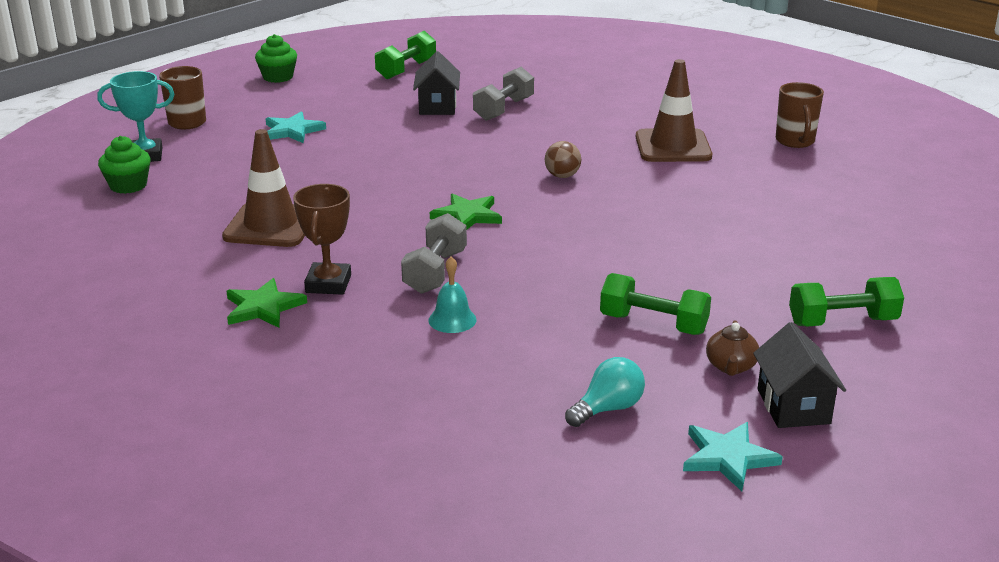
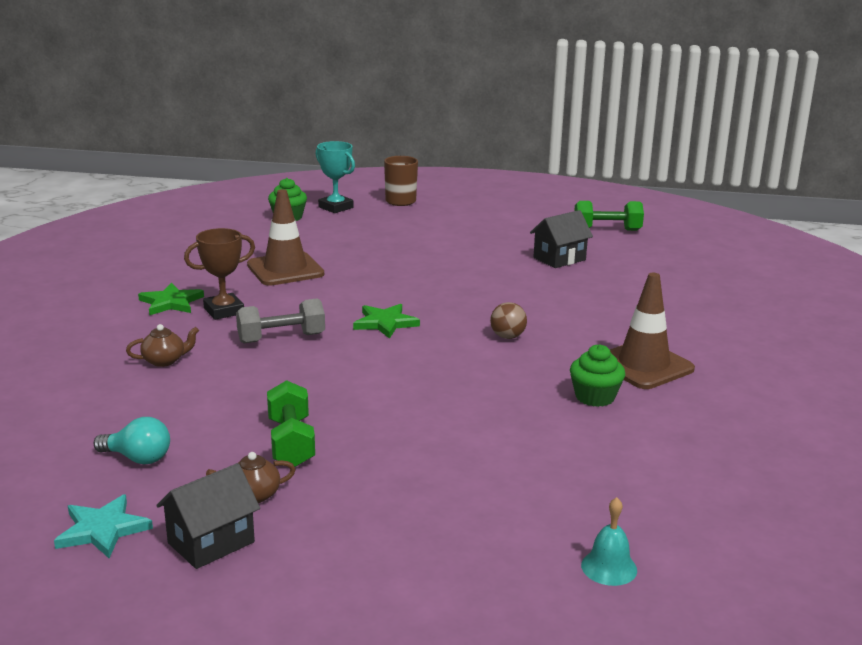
camera: 55 degrees right, 5 degrees down
(278, 77) = (517, 200): green cupcake -> green cupcake (595, 397)
(292, 131) = (437, 231): turquoise star -> none
(408, 345) = (164, 361): none -> brown teapot
(452, 320) = (216, 364): turquoise bell -> turquoise bell (609, 567)
(503, 109) = (597, 281): grey dumbbell -> none
(795, 141) = (761, 420): brown mug -> none
(842, 322) = (394, 534): green dumbbell -> none

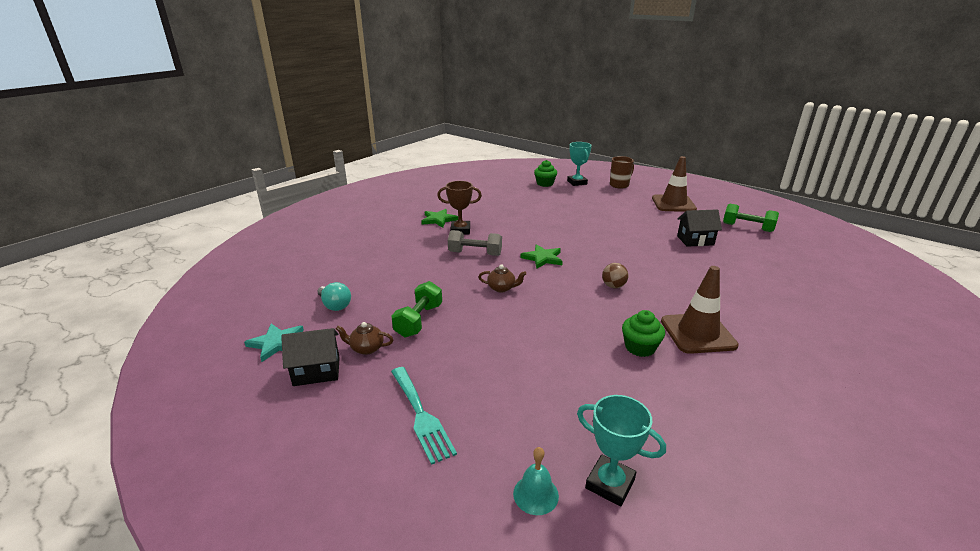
camera: 30 degrees right, 5 degrees up
(164, 361) = (403, 252): brown teapot -> brown teapot (502, 288)
(285, 269) = (515, 213): brown traffic cone -> brown traffic cone (673, 204)
(410, 542) = (421, 416): none -> turquoise fork
(671, 533) = (610, 484): none -> turquoise trophy

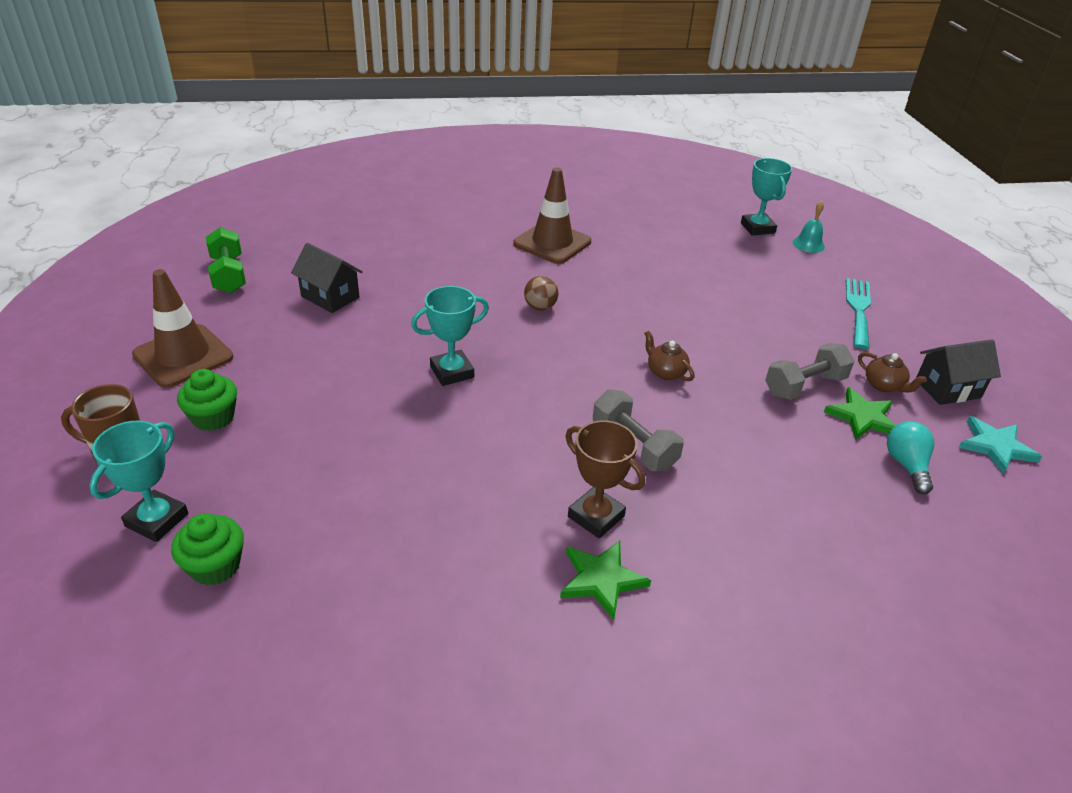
camera: 140 degrees left, 10 degrees up
(316, 371) = (947, 389): black house -> black house turned 45 degrees counterclockwise
(419, 320) = (804, 386): green dumbbell -> grey dumbbell
(543, 258) = (554, 382): green star -> green star (862, 417)
(587, 242) = (452, 372): none -> turquoise trophy
(640, 347) = (618, 259): green cupcake -> green cupcake (213, 417)

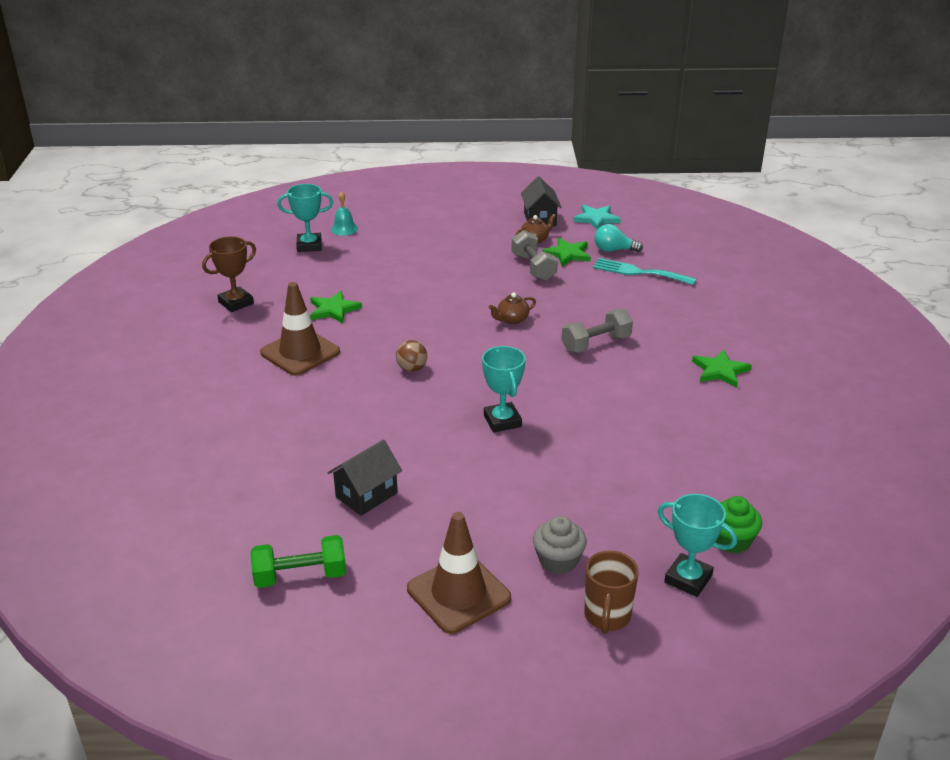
camera: 80 degrees left, 5 degrees down
(213, 417) = (558, 560): green cupcake -> grey cupcake
(596, 516) = (666, 367): brown trophy -> brown trophy (236, 303)
(636, 253) = (333, 310): none -> green star
(858, 309) = (443, 229): turquoise fork -> turquoise fork (639, 272)

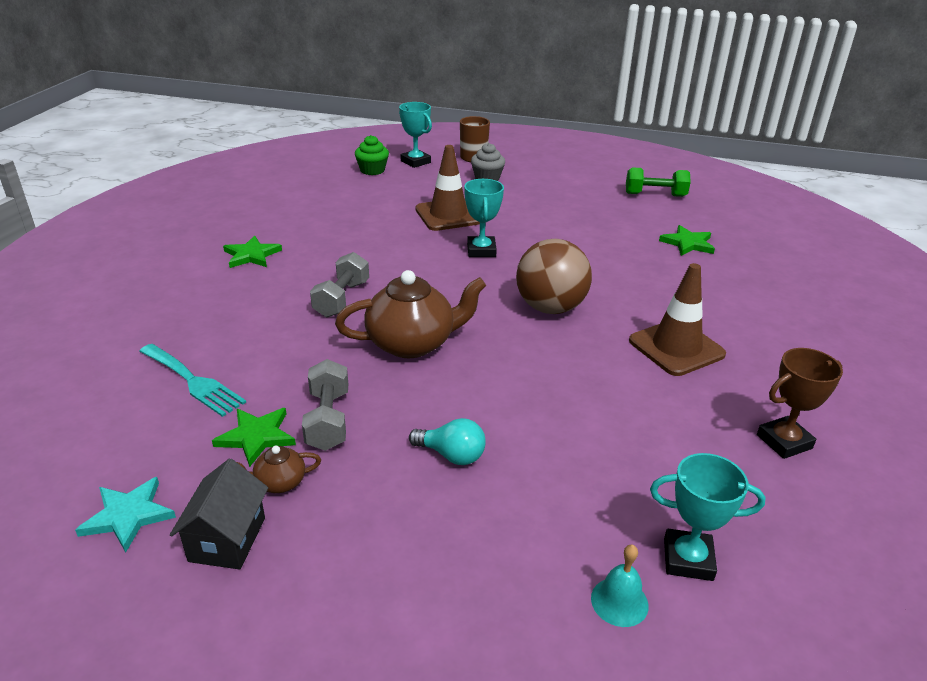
camera: 165 degrees left, 0 degrees up
(333, 310) = (637, 401): green star -> green star (688, 243)
(366, 495) = (608, 224): black house -> none
(412, 368) = (550, 308): brown ball -> brown ball, size x2.16
(458, 593) = (555, 175): brown traffic cone -> brown traffic cone (448, 215)
(512, 319) = (412, 343): brown teapot -> brown teapot, size x2.17
(596, 344) = (342, 299): grey dumbbell -> grey dumbbell turned 60 degrees counterclockwise
(613, 250) = (182, 430): turquoise light bulb -> turquoise light bulb (451, 455)

